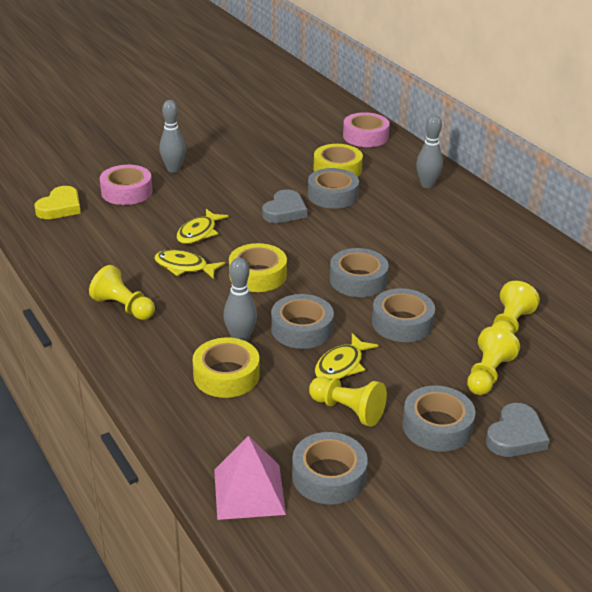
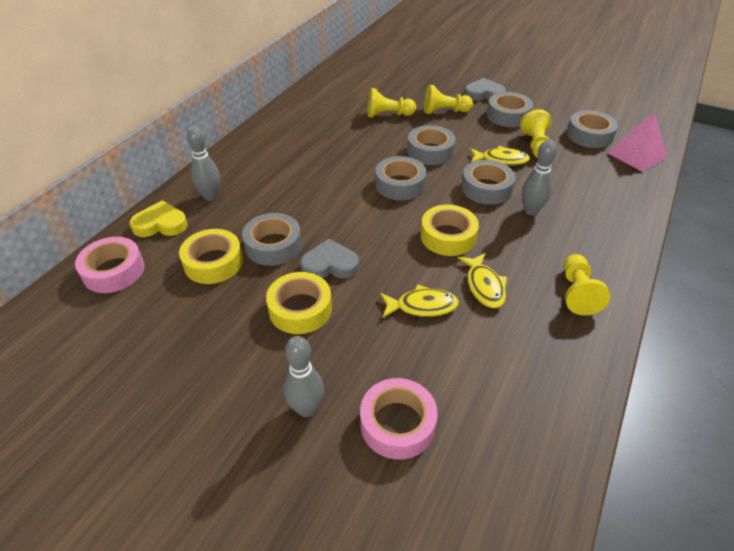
camera: 120 degrees left, 10 degrees up
(60, 207) = (491, 474): yellow heart -> yellow heart (160, 224)
(226, 375) = (571, 201): yellow tape -> yellow tape (300, 309)

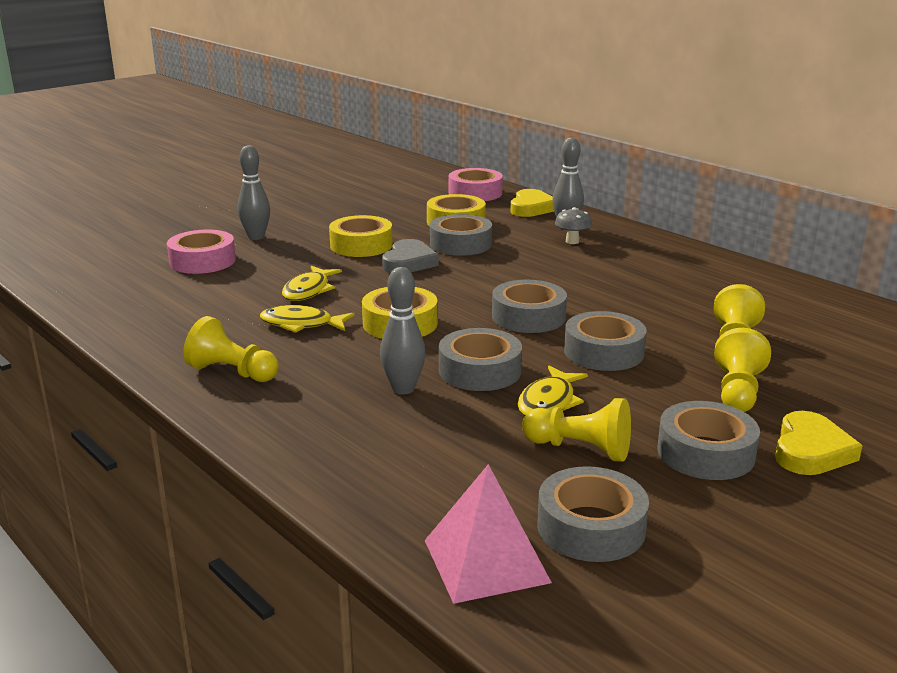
camera: 110 degrees right, 20 degrees down
(246, 188) = (572, 241): none -> grey mushroom
(484, 94) = (810, 451): grey heart -> yellow heart

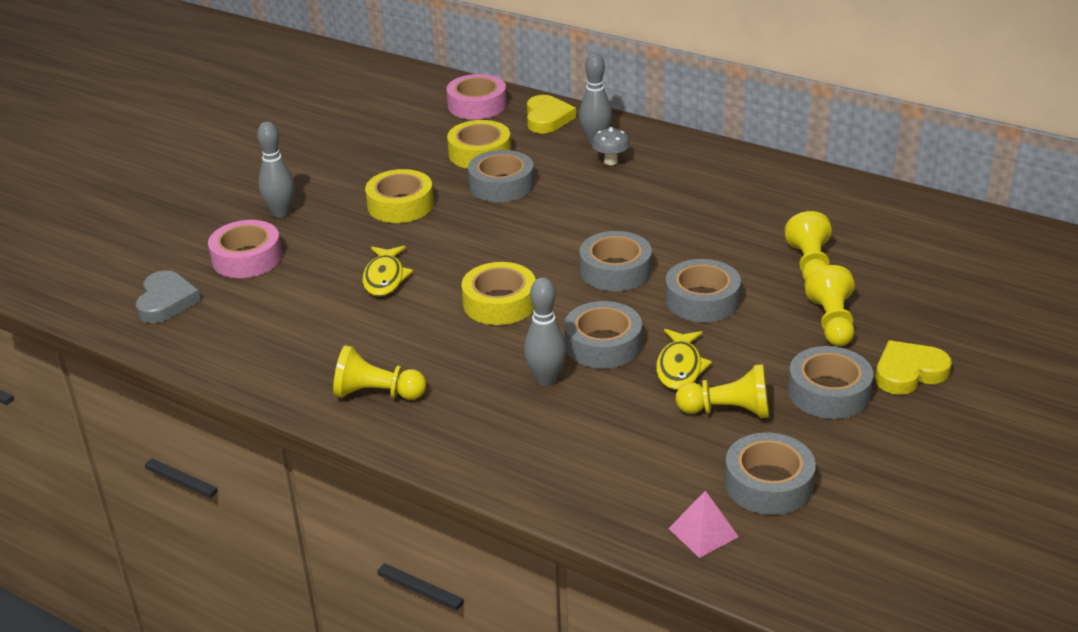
camera: 15 degrees left, 10 degrees up
(301, 324) = (405, 323): yellow fish -> none
(409, 262) = (463, 220): grey heart -> grey heart (166, 301)
(486, 561) = (703, 532): pink pyramid -> pink pyramid, size x0.62
(810, 451) = (909, 372): yellow heart -> yellow heart turned 120 degrees counterclockwise

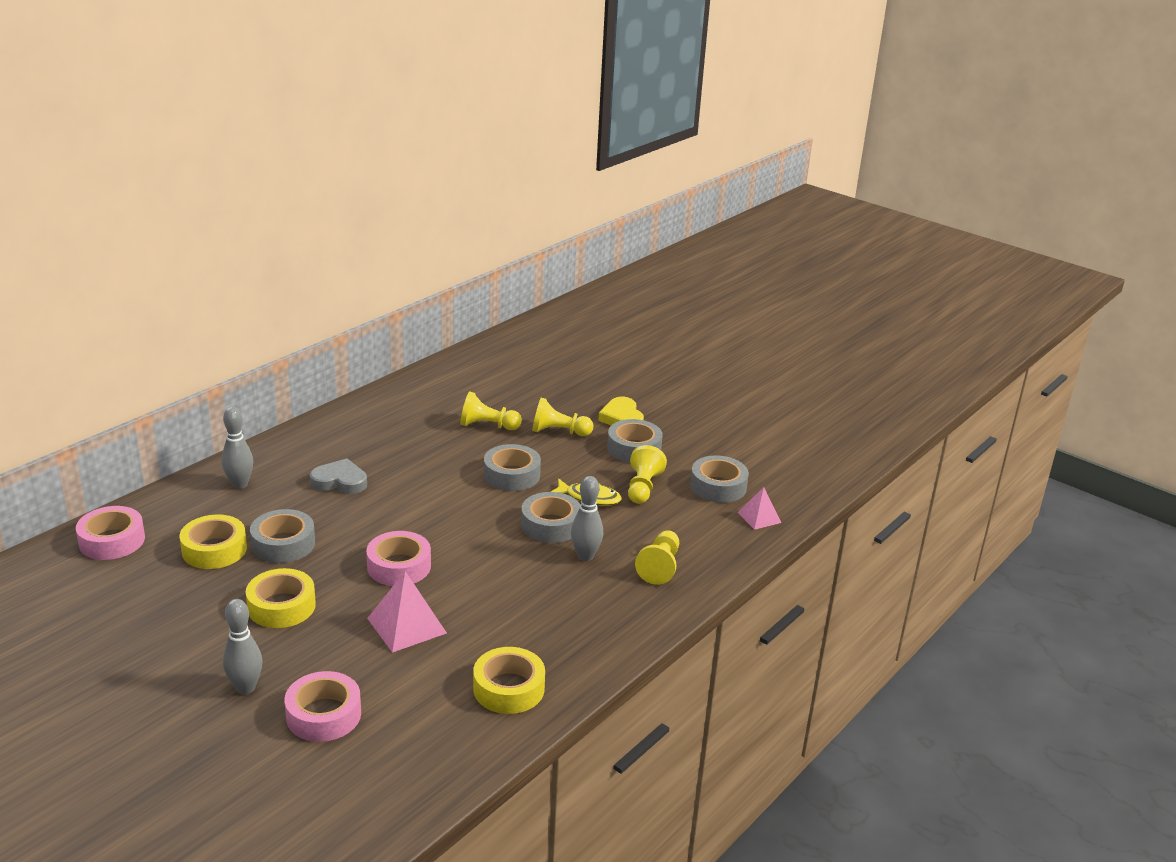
camera: 85 degrees left, 5 degrees down
(166, 301) = (378, 776): grey heart -> grey heart (340, 481)
(377, 393) = (578, 642): yellow pawn -> yellow pawn (660, 567)
(385, 278) = (406, 625): yellow fish -> pink pyramid
(484, 256) = (399, 566): none -> pink tape
(499, 303) = (475, 566): yellow tape -> yellow tape (508, 688)
(547, 118) = (176, 504): yellow heart -> none
(610, 161) = (282, 482): grey mushroom -> none
(615, 270) = (454, 505): grey tape -> none

